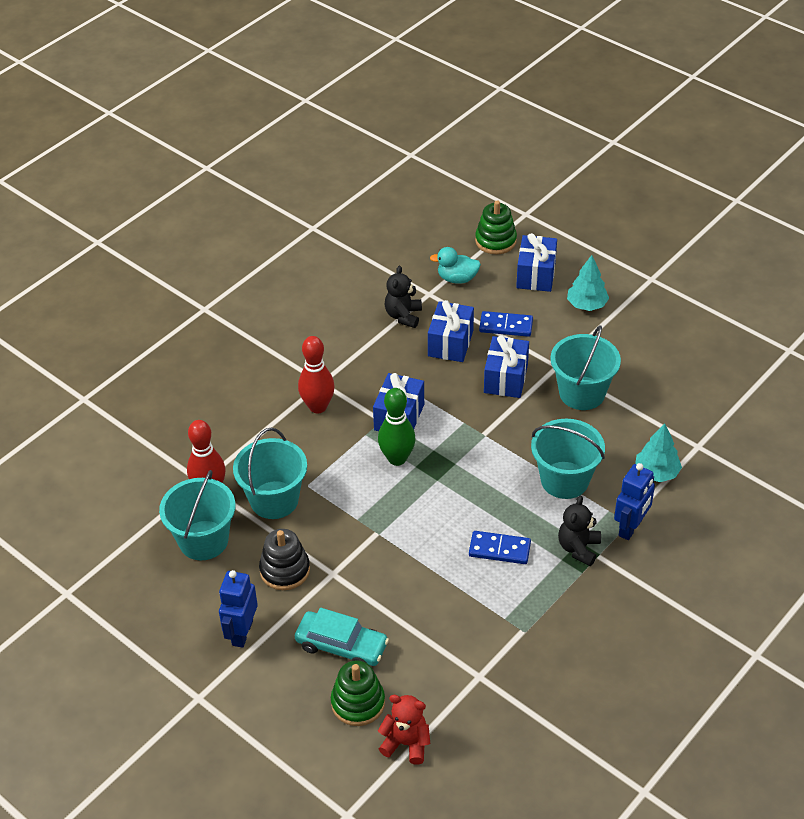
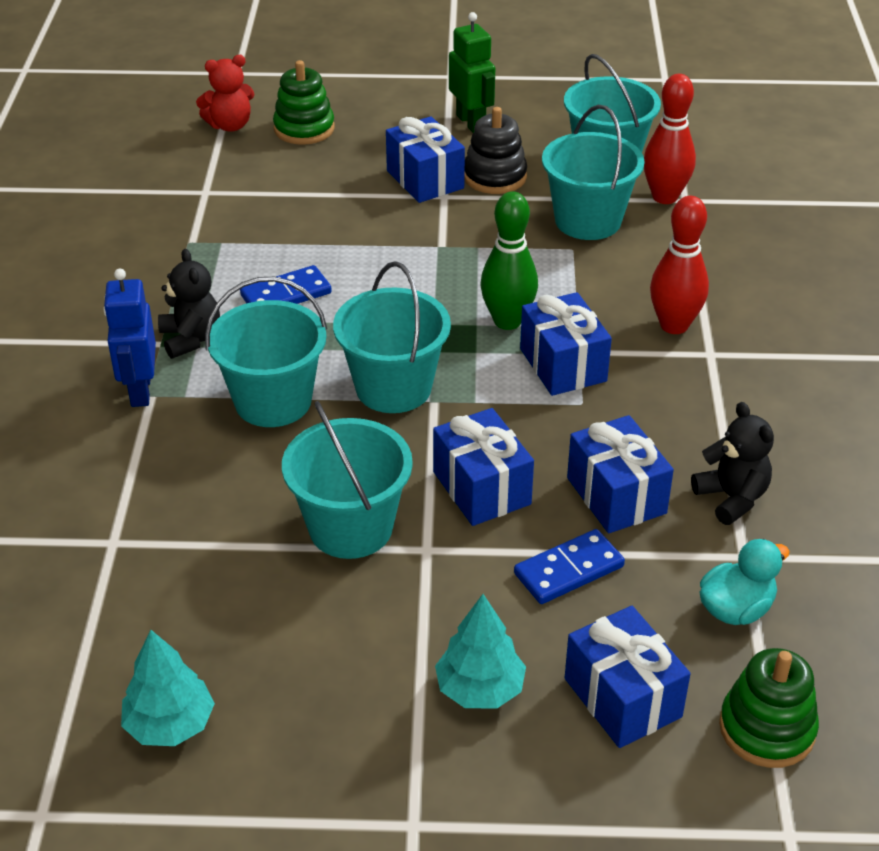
camera: 140 degrees right, 5 degrees down
(242, 633) = (471, 123): blue robot -> green robot
(329, 595) = (425, 180): none -> blue gift
(341, 646) = (366, 154): turquoise car -> none
(496, 453) = (393, 388): none -> turquoise bucket
(656, 473) = (151, 473): turquoise tree -> turquoise tree (170, 725)

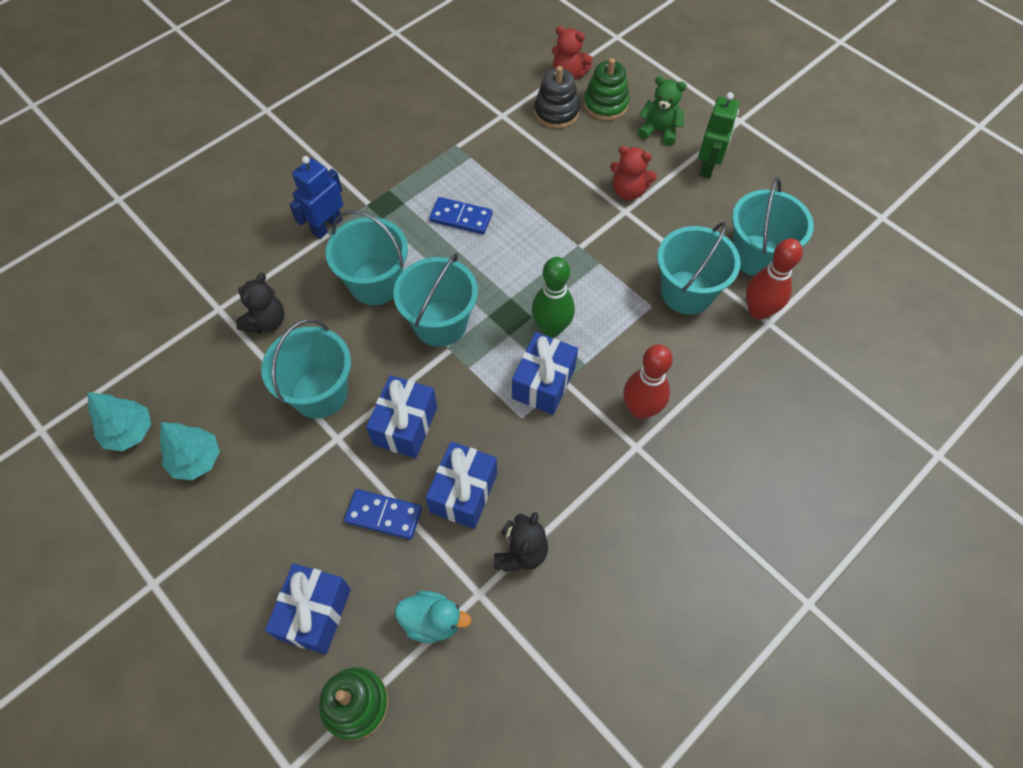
camera: 45 degrees right, 20 degrees up
(191, 339) = (384, 211): black teddy bear -> black teddy bear (266, 321)
(387, 121) = (659, 131): none -> green teddy bear
(425, 180) = (628, 191): blue gift -> red teddy bear
(479, 689) = (262, 542): turquoise tree -> turquoise tree (196, 460)
(495, 177) = (672, 218): black stacking toy -> black stacking toy (556, 112)

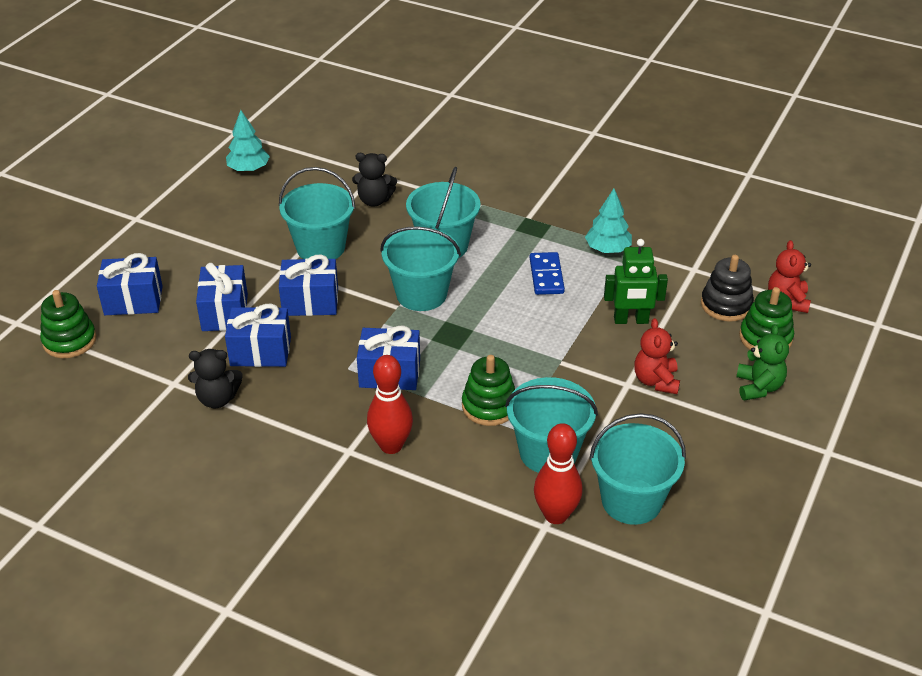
camera: 70 degrees right, 20 degrees down
(196, 460) = (238, 206): turquoise tree -> turquoise tree (607, 249)
(327, 226) = (488, 202): blue robot -> none
(383, 515) = (224, 312): blue domino -> blue gift
(432, 621) = (143, 363): turquoise duck -> none
(551, 328) = (452, 364): green bowling pin -> none
(616, 317) = (489, 406): none -> green stacking toy
(708, 166) = (735, 437): green robot -> green robot (631, 320)

